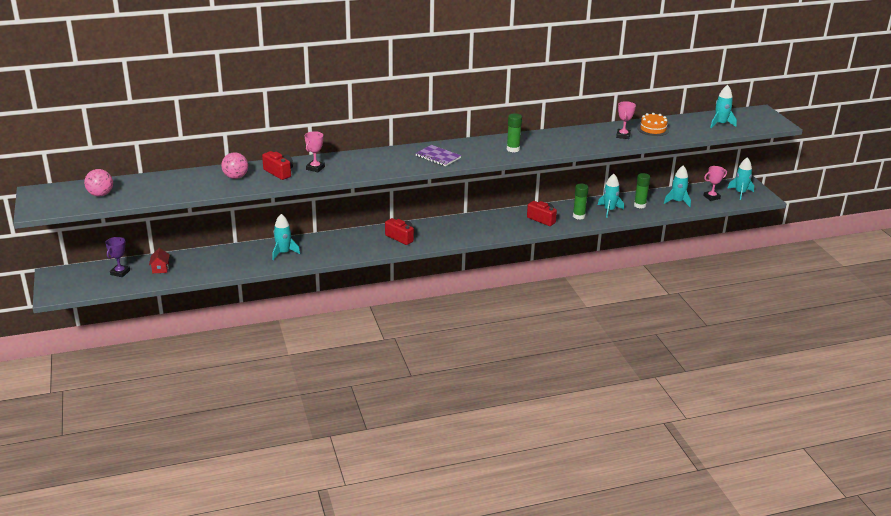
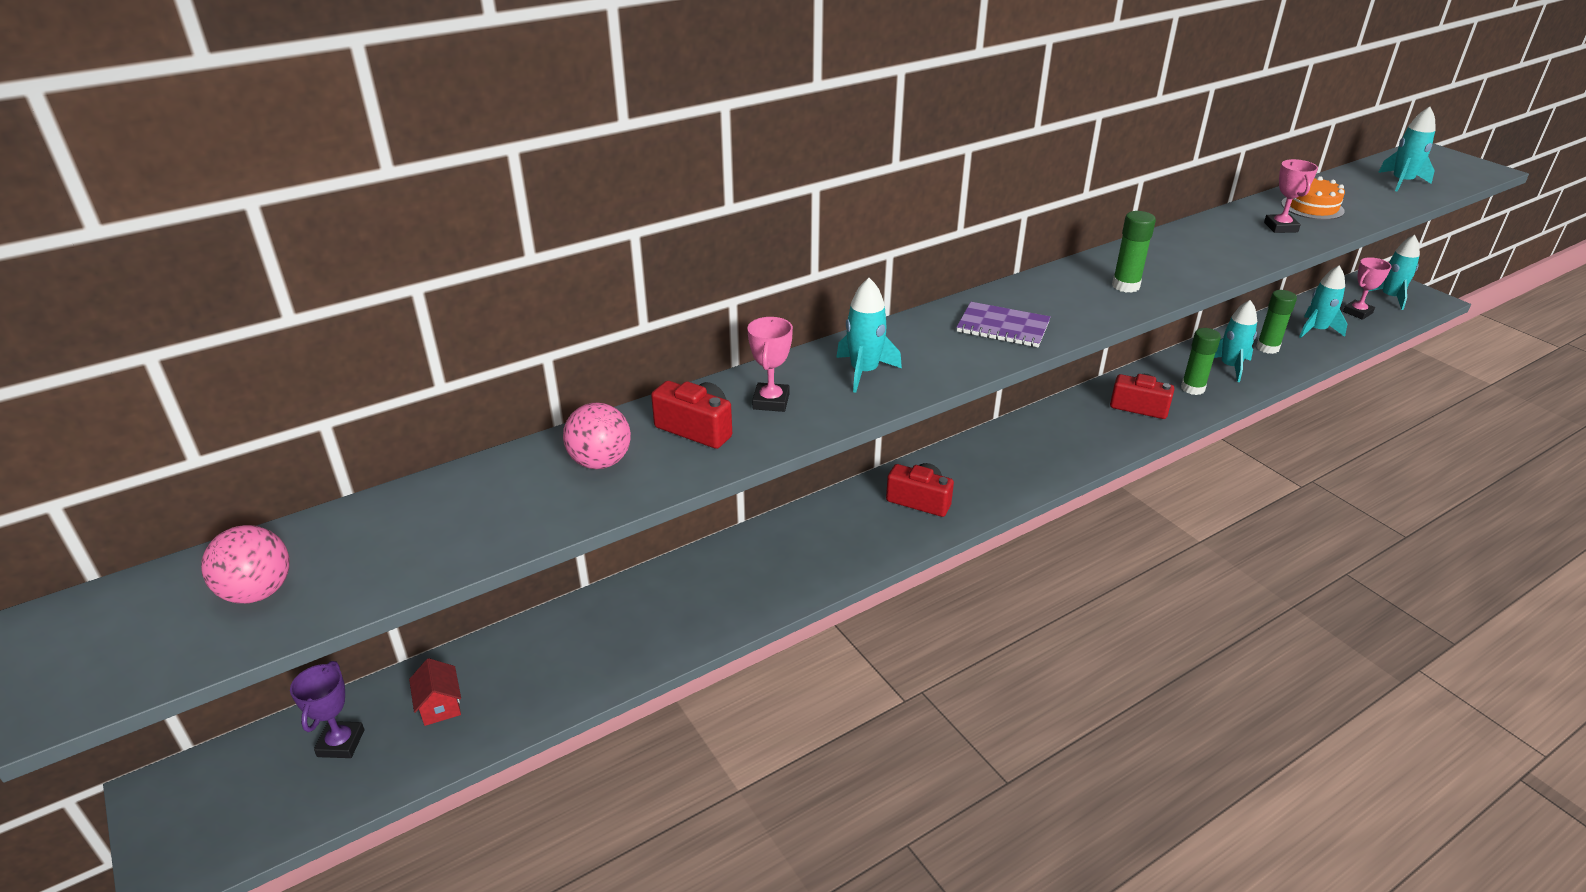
camera: 15 degrees left, 5 degrees up
(283, 253) = (706, 592): turquoise rocket -> turquoise rocket (864, 372)

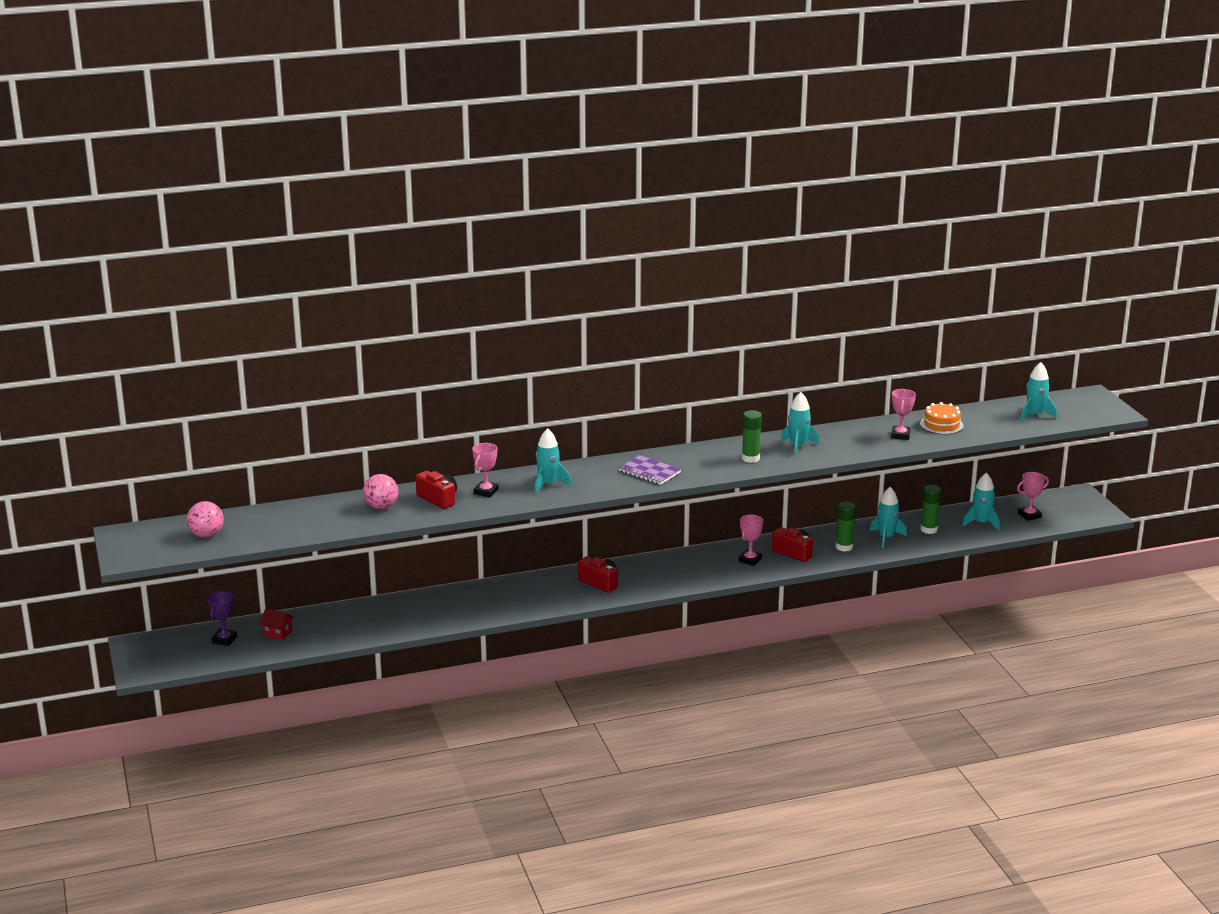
camera: 15 degrees right, 10 degrees down
(440, 705) = (278, 633): red house -> red house turned 60 degrees counterclockwise
(1094, 427) = (750, 560): none -> pink trophy
(1390, 297) = (1070, 508): turquoise rocket -> turquoise rocket (798, 446)

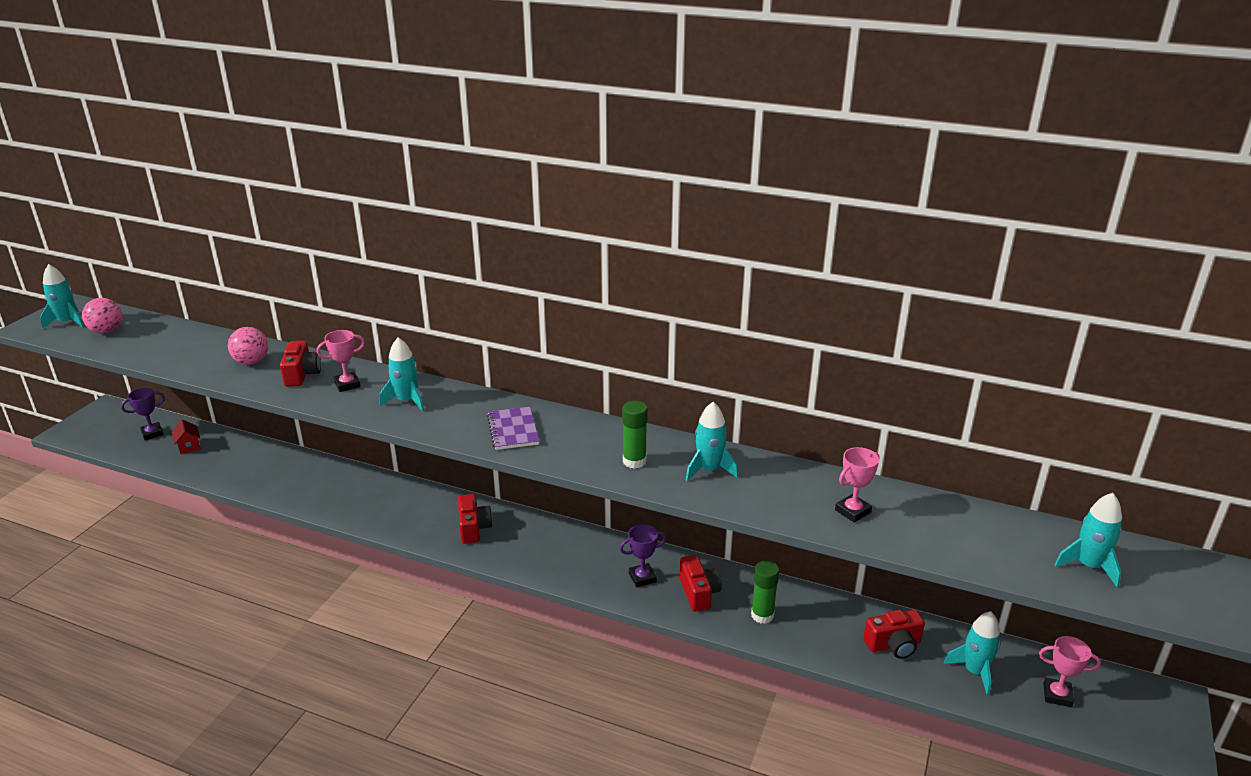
camera: 40 degrees right, 5 degrees up
(750, 560) = (642, 578): pink trophy -> purple trophy
(886, 537) = (827, 628): turquoise rocket -> turquoise rocket (68, 322)
(928, 529) = (893, 645): green glue stick -> red camera
(941, 425) = (928, 520): orange cake -> none

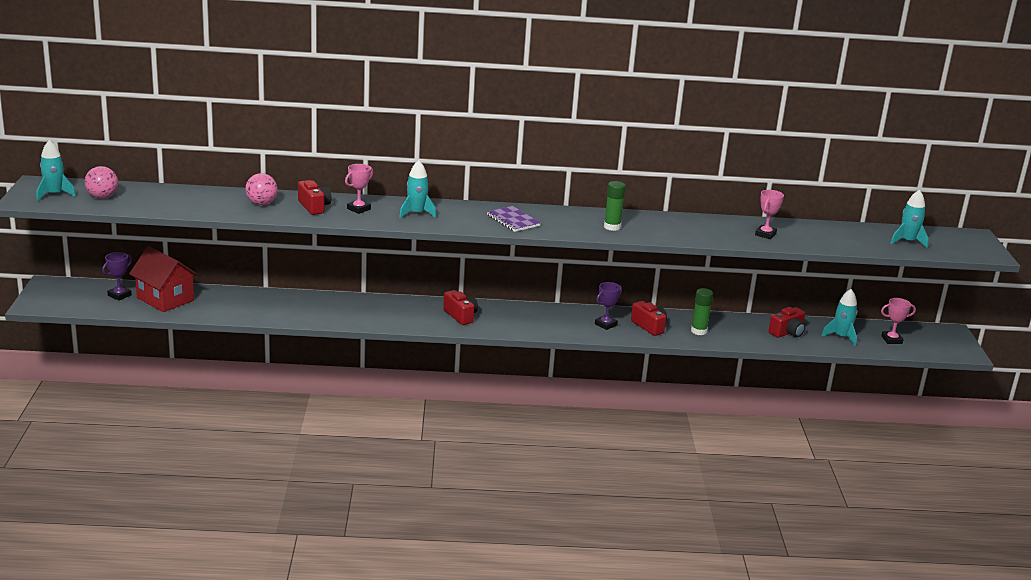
camera: 25 degrees left, 5 degrees down
(189, 446) = (165, 299): red house -> red house, size x2.20
(709, 470) = (663, 225): turquoise rocket -> none

